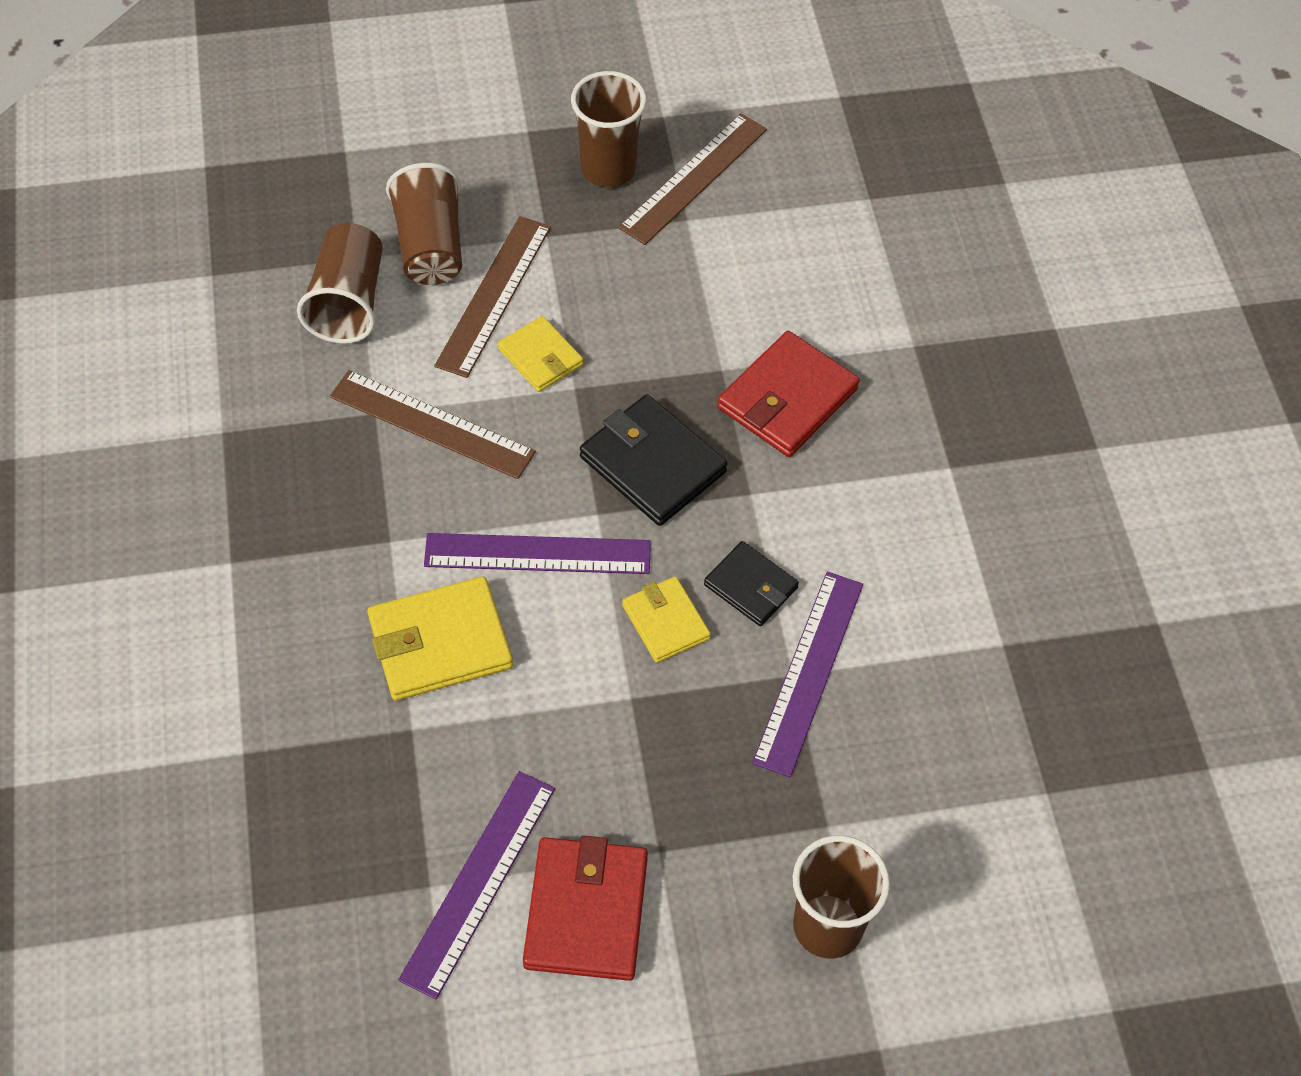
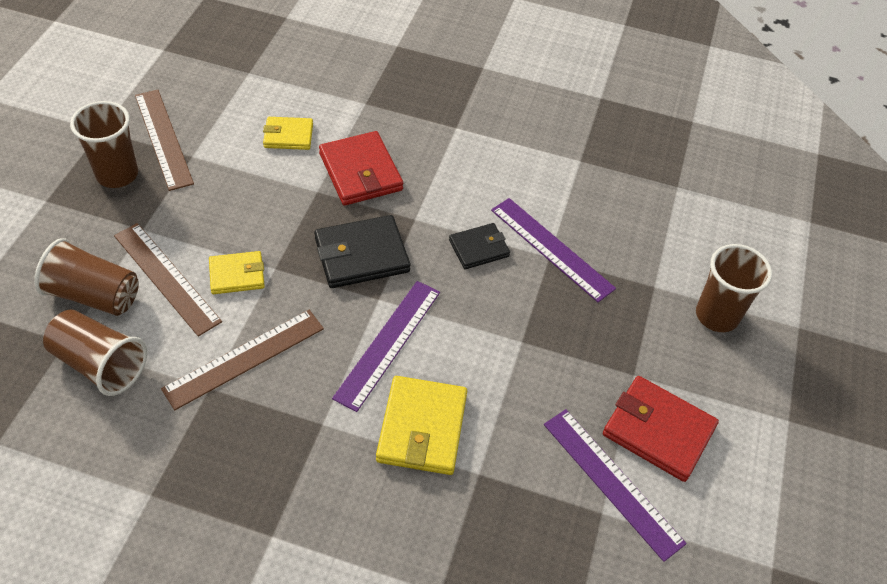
camera: 65 degrees left, 5 degrees down
(665, 622) = (479, 300): yellow wallet -> yellow wallet (288, 136)

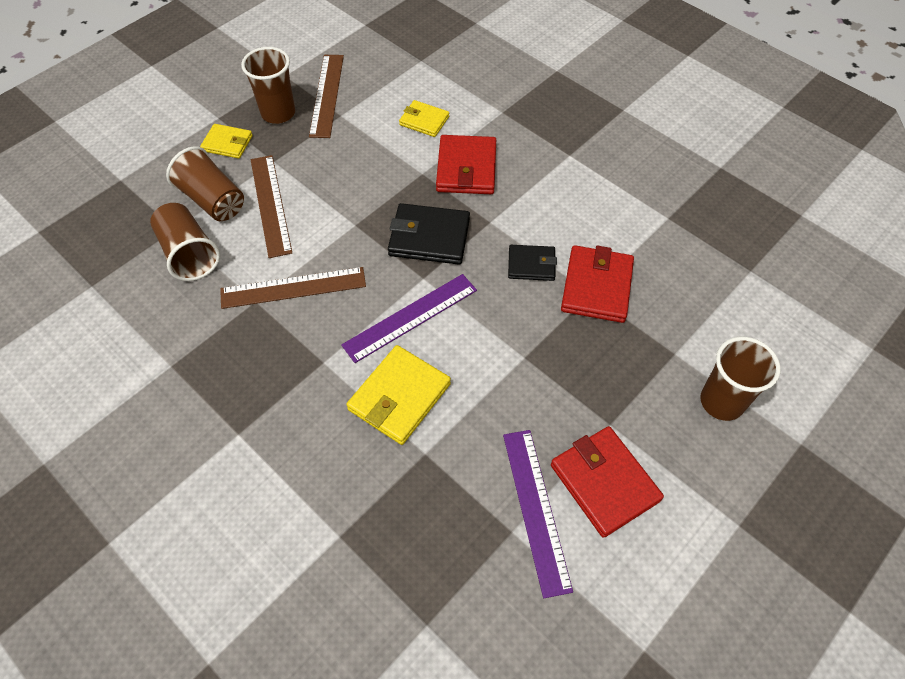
camera: 30 degrees right, 5 degrees up
(237, 275) = (323, 220): yellow wallet -> yellow wallet (227, 143)
(551, 248) = (596, 287): purple ruler -> red wallet

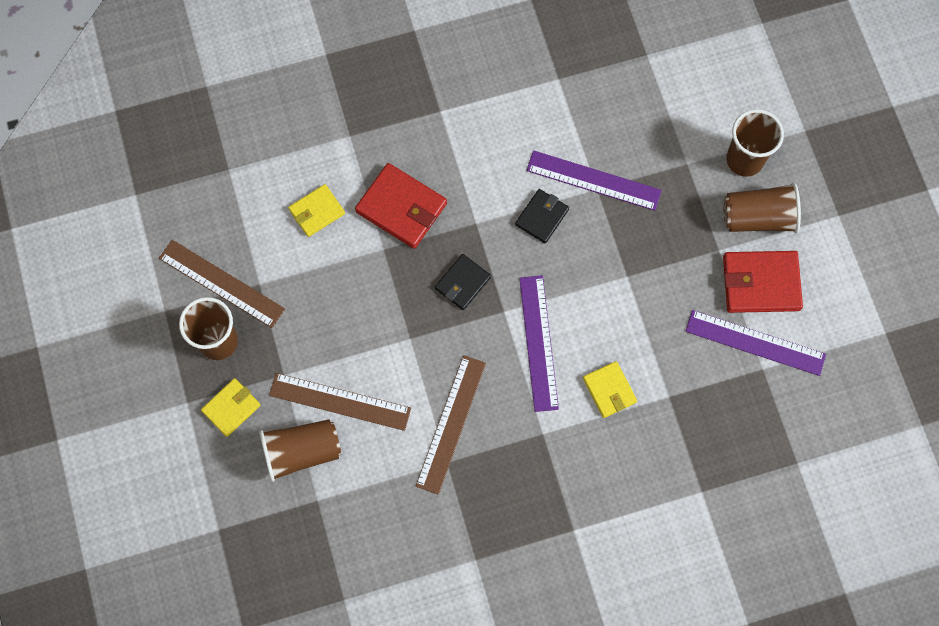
camera: 60 degrees left, 15 degrees up
(189, 254) = (357, 499): brown cup -> brown cup (758, 217)
(399, 397) = (609, 390): yellow wallet -> yellow wallet, size x0.61
(429, 237) = (462, 283): black wallet -> black wallet, size x0.61
(596, 287) = (593, 180): red wallet -> purple ruler

